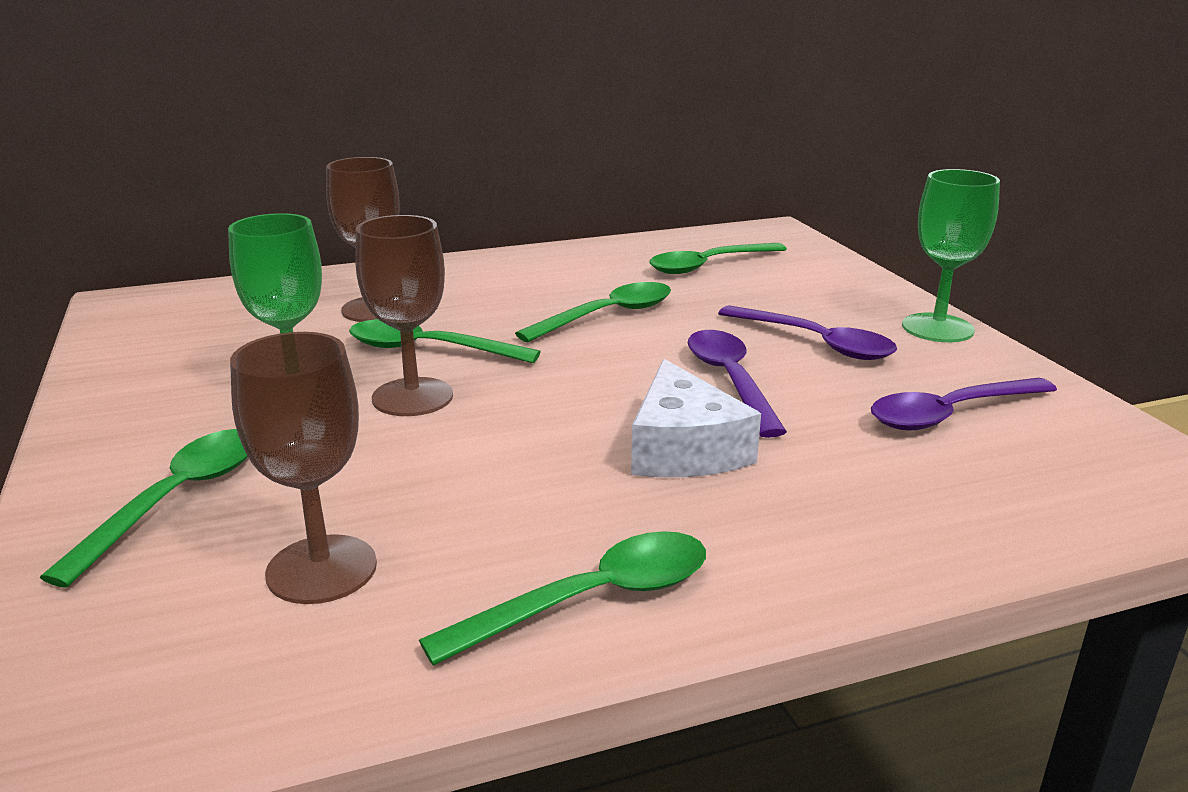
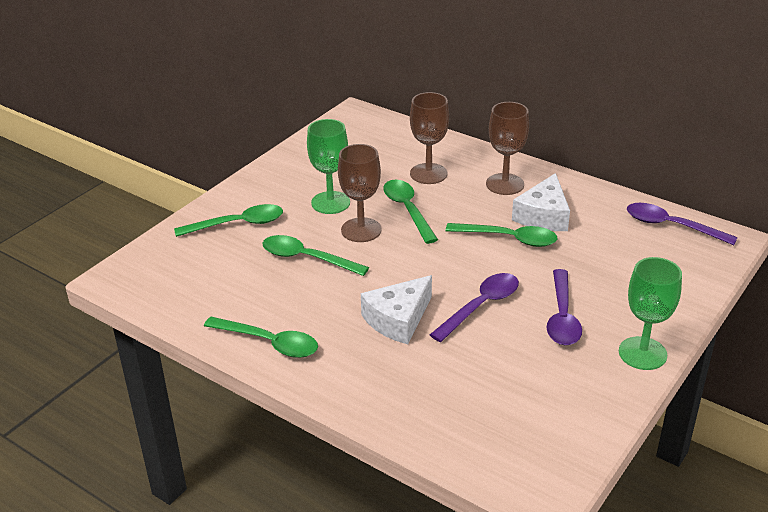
camera: 55 degrees right, 10 degrees up
(321, 569) = (231, 277): brown goblet -> brown goblet (505, 184)
(592, 284) = (543, 215): none -> white cheese
(708, 265) = (626, 240): green spoon -> green spoon (307, 258)
(950, 414) = (527, 388): purple spoon -> purple spoon (671, 226)

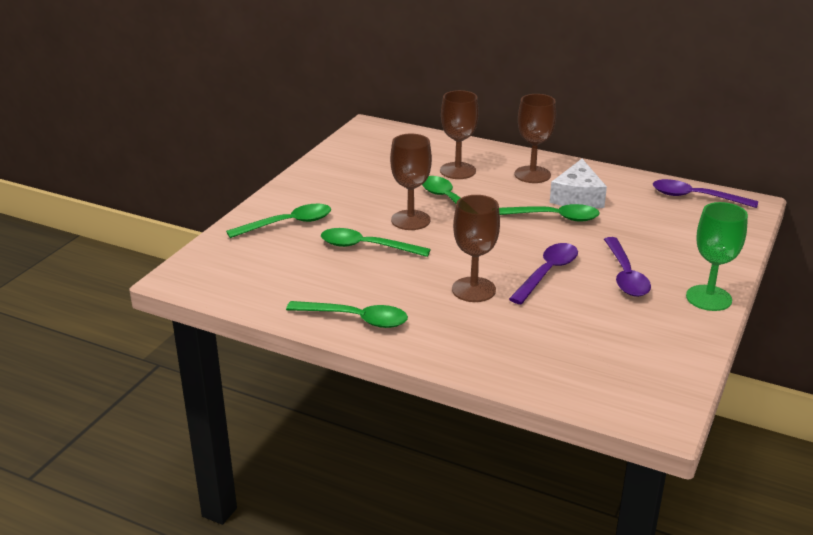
camera: 10 degrees left, 5 degrees down
(330, 203) = (372, 200): green goblet -> none
(398, 319) = (473, 290): white cheese -> brown goblet

